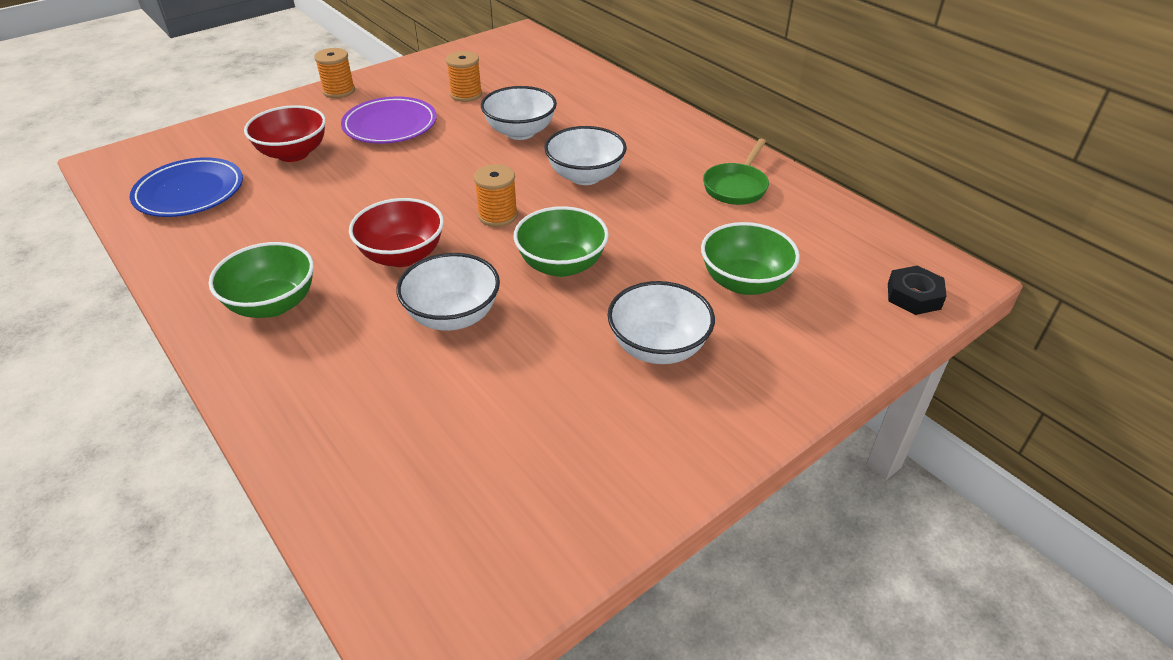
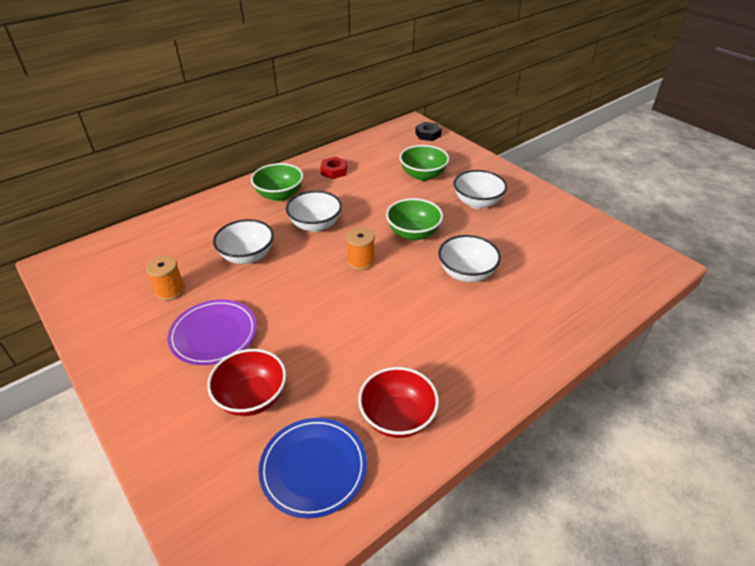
camera: 90 degrees left, 0 degrees up
(273, 304) = (469, 362): green bowl -> green bowl (279, 195)
(339, 91) = (125, 386): orange spool -> none
(402, 255) = (408, 302): red bowl -> red bowl (397, 417)
(736, 186) = (334, 171): green pan -> red nut

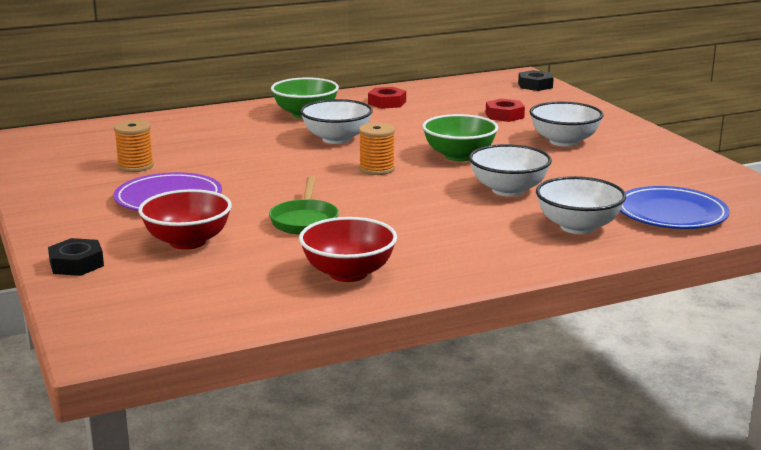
camera: 15 degrees right, 20 degrees down
(168, 455) = (76, 264): none -> black nut
(247, 256) = (239, 152): white bowl -> white bowl (578, 227)
(313, 468) = (229, 291): blue plate -> blue plate (671, 214)
(334, 345) = (305, 220): none -> green pan
(423, 175) = (504, 115): green bowl -> red nut

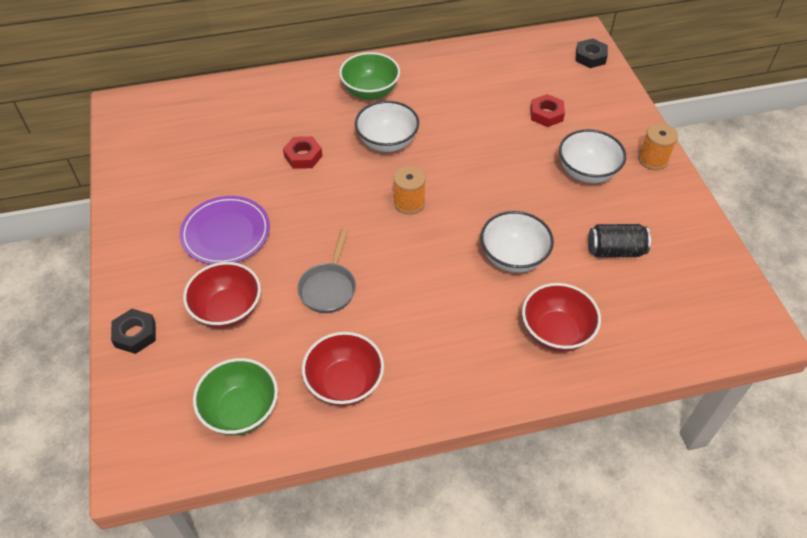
camera: 10 degrees right, 30 degrees up
(135, 166) = (209, 171): orange spool -> orange spool (653, 160)
(305, 220) = (329, 287): green pan -> grey pan
(387, 103) = (447, 77): red nut -> red nut (303, 156)
(459, 156) = (486, 188): green bowl -> green bowl (241, 410)
(578, 227) = (556, 332): white bowl -> red bowl
(617, 180) = (615, 251): none -> black can
(671, 214) = (644, 320): blue plate -> none

